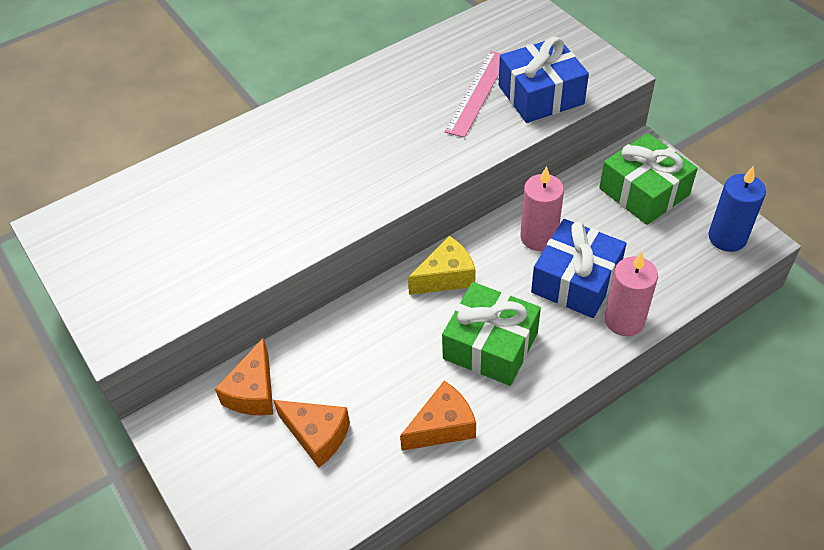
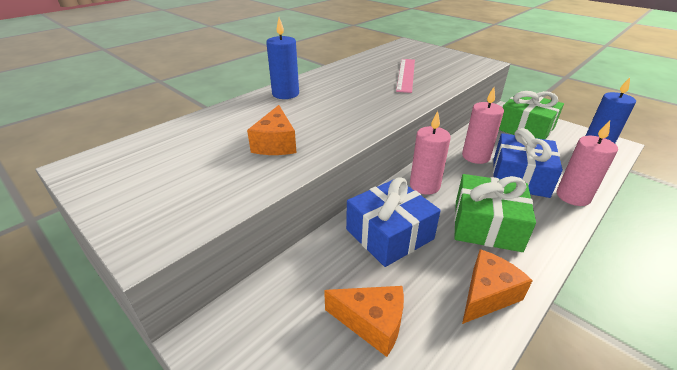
camera: 15 degrees left, 15 degrees down
(253, 392) = (293, 292): orange cheese -> orange cheese (276, 144)
(296, 121) = (285, 94): none -> blue candle
(446, 277) = (424, 185): yellow cheese -> pink candle
(540, 95) = (447, 73): blue gift -> blue gift (389, 234)

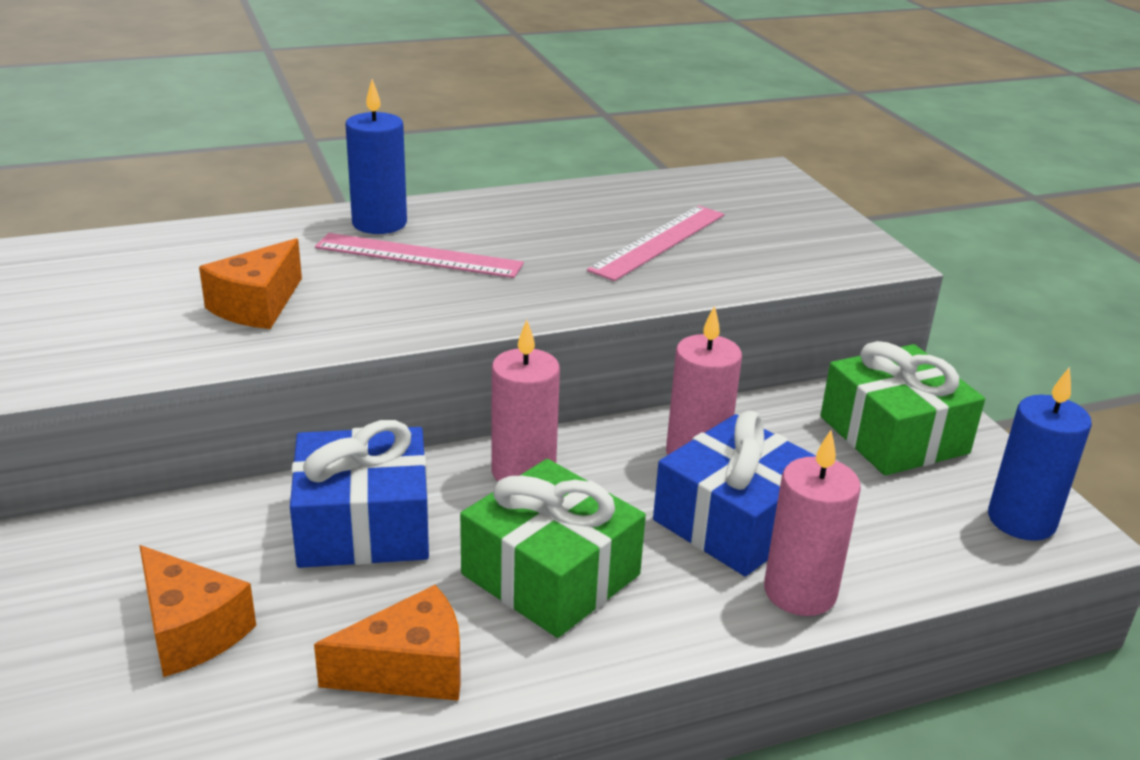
camera: 25 degrees right, 5 degrees down
(321, 103) = (418, 256): none -> pink ruler

